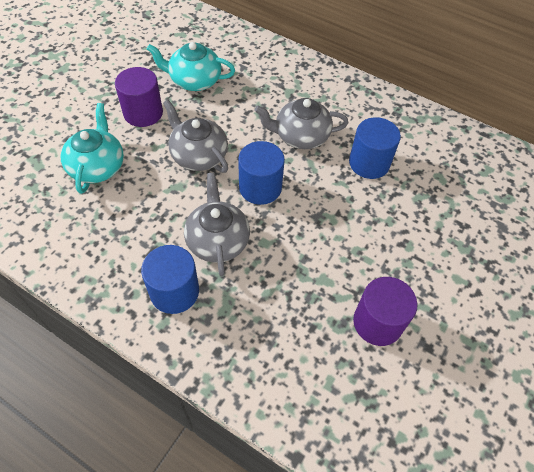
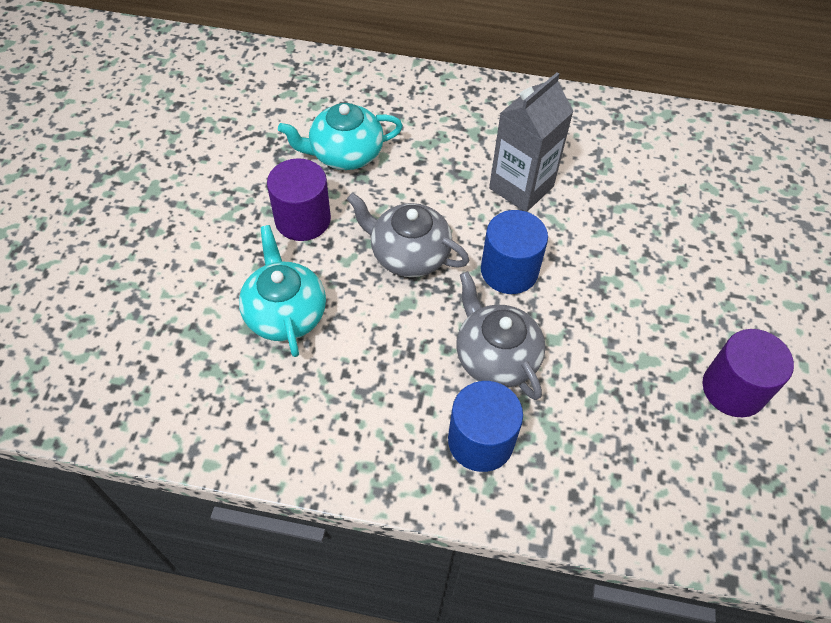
camera: 20 degrees left, 0 degrees up
(300, 136) = (521, 187): grey teapot -> grey carton
(369, 163) = (620, 196): blue cylinder -> none

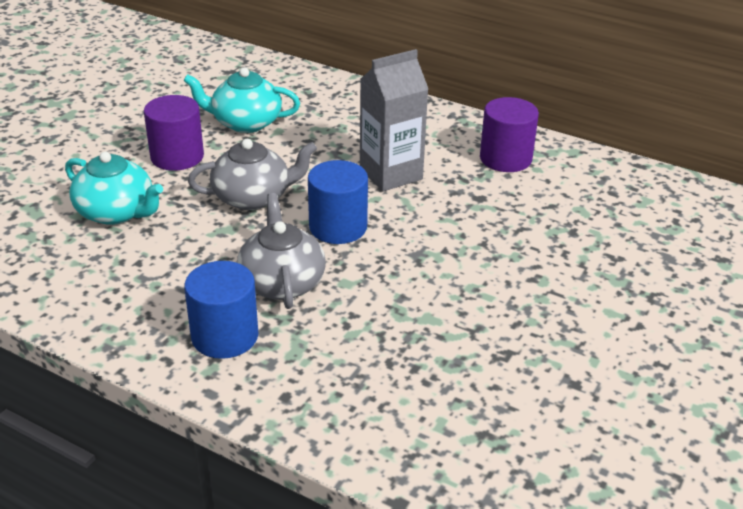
camera: 20 degrees right, 20 degrees down
(285, 313) = (116, 212): turquoise teapot -> turquoise teapot turned 120 degrees clockwise
(409, 254) = (253, 197): grey teapot -> grey teapot turned 120 degrees clockwise
(733, 389) = (504, 360): purple cylinder -> purple cylinder (505, 158)

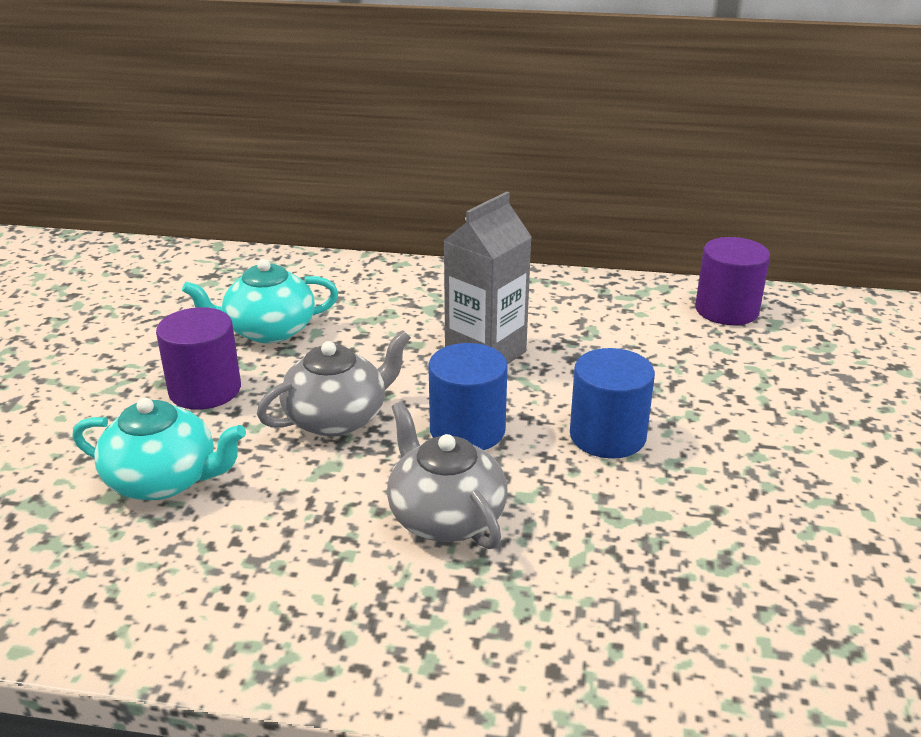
camera: 20 degrees left, 5 degrees down
(225, 336) = (419, 610): blue cylinder -> blue cylinder (607, 436)
(505, 158) = (599, 309): purple cylinder -> purple cylinder (726, 310)

